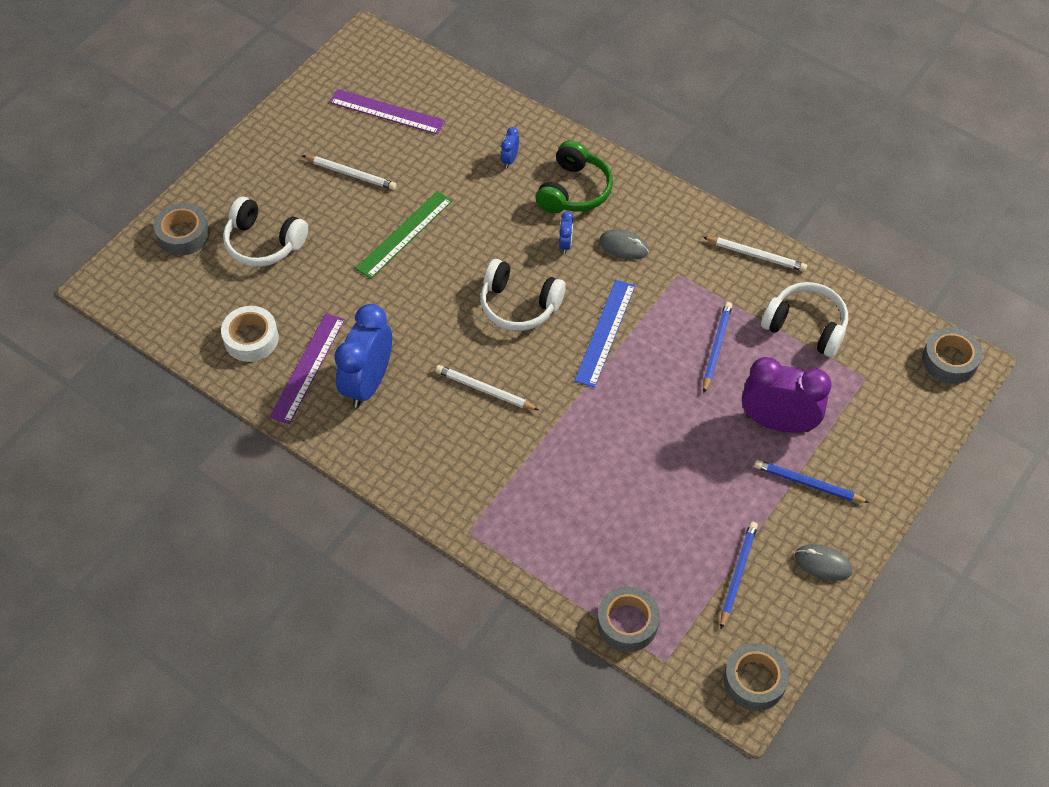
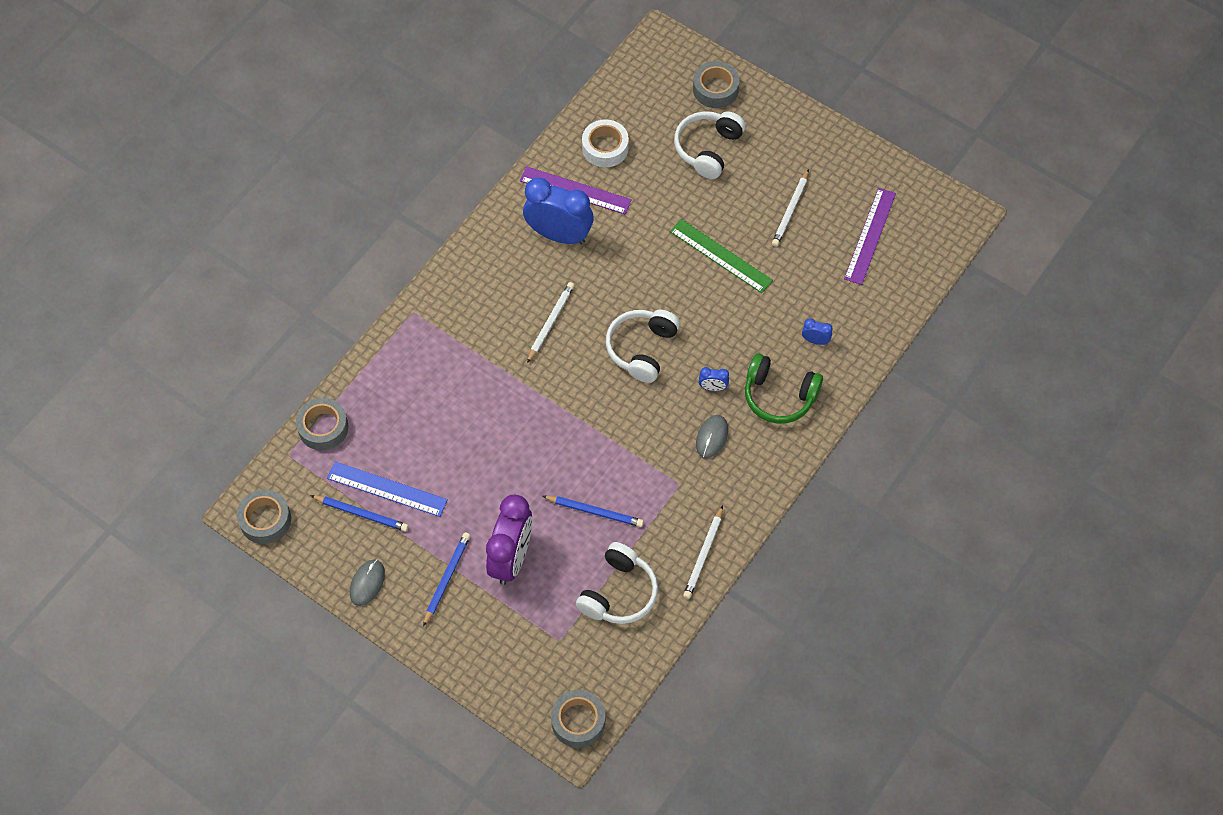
camera: 90 degrees right, 5 degrees up
(605, 332) = (611, 419): blue ruler -> blue ruler (387, 489)

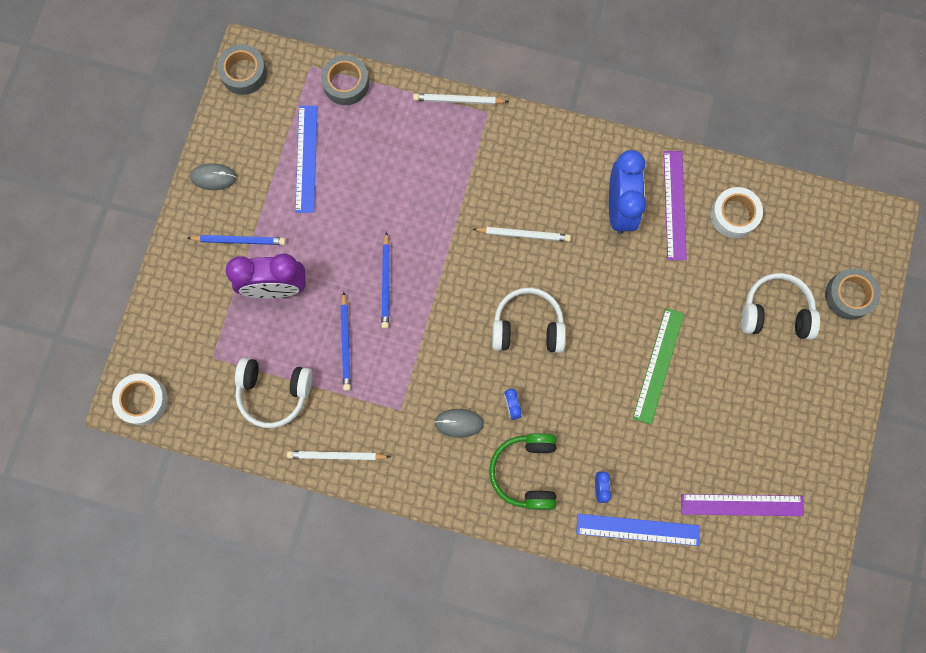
camera: 70 degrees right, 15 degrees up
(361, 514) = (276, 147): blue pencil -> blue pencil (386, 283)
(578, 721) = (143, 400): grey tape -> white tape
(790, 210) = (738, 416): white pencil -> white pencil (458, 100)
(863, 324) = (637, 529): none -> blue ruler

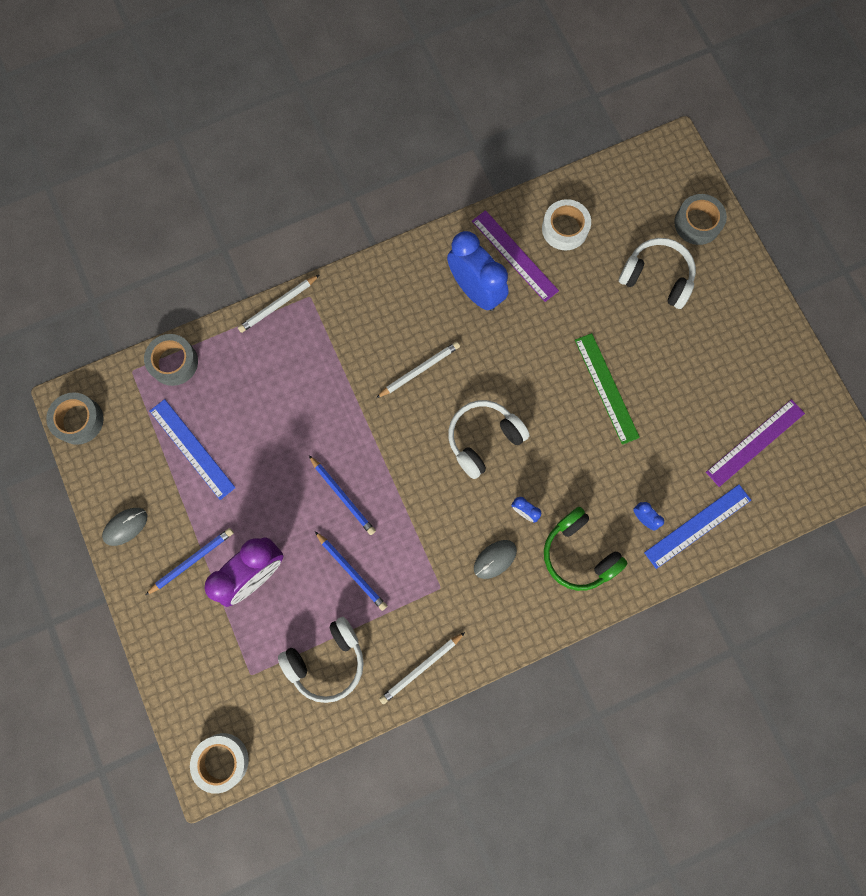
camera: 40 degrees left, 0 degrees up
(775, 312) = (656, 278): white headphones -> white headphones turned 60 degrees clockwise

